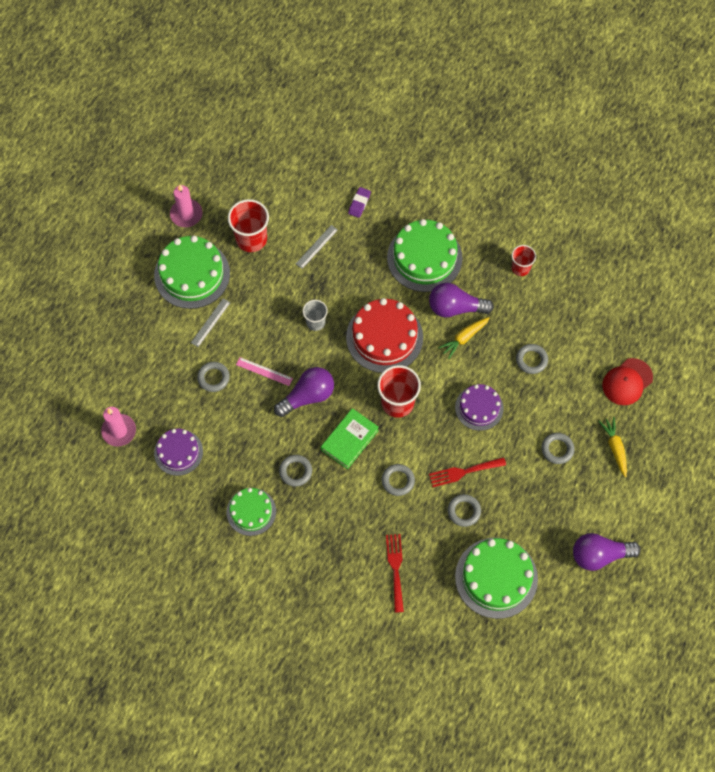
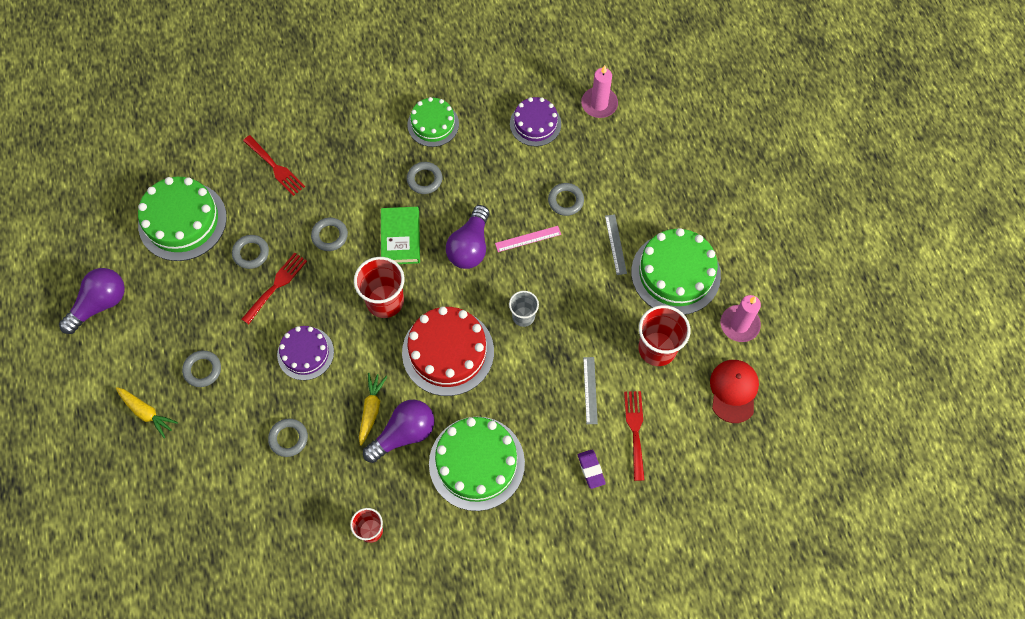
camera: 140 degrees right, 0 degrees up
(312, 204) = (635, 430): none -> red fork
(627, 382) = (176, 490): red cap -> red cap (733, 391)

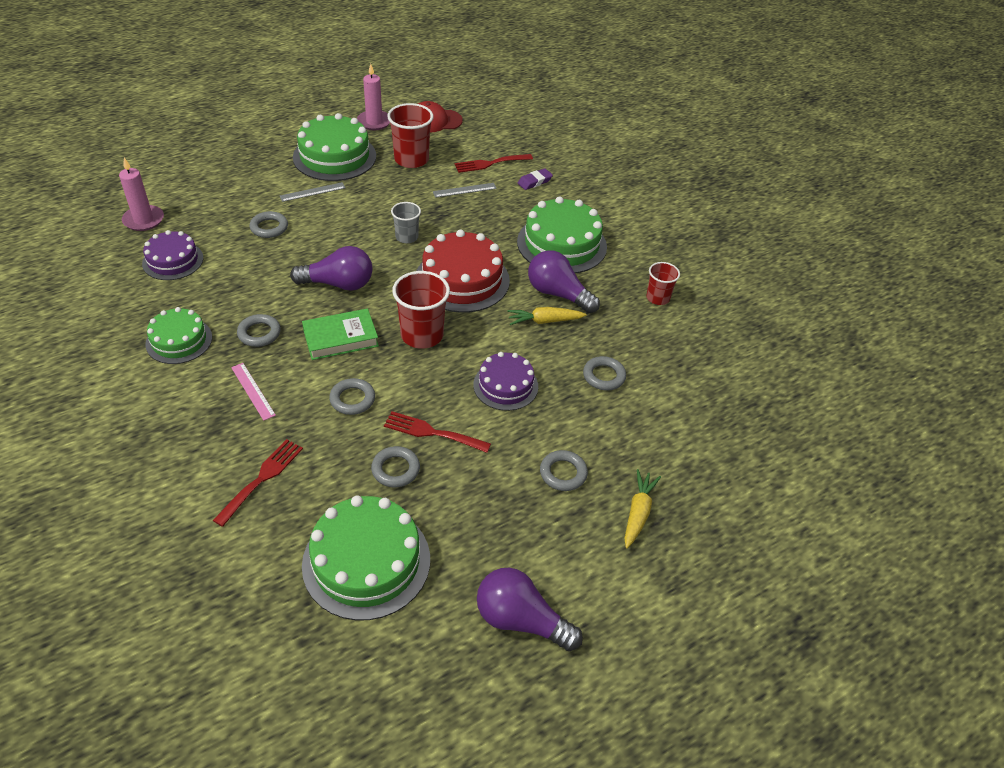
camera: 110 degrees left, 20 degrees down
(528, 239) = (319, 246): pink ruler -> pink ruler (253, 391)

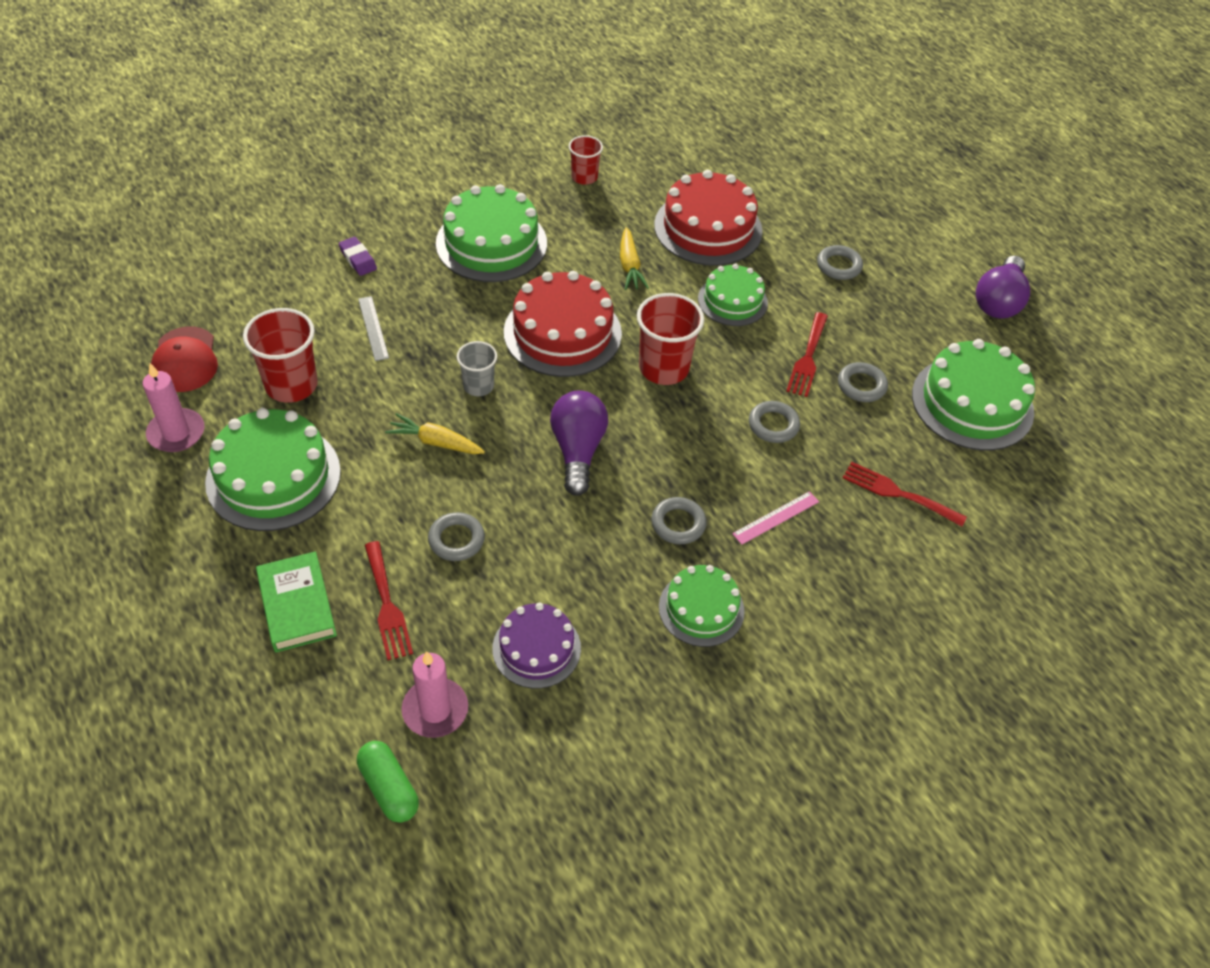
camera: 90 degrees left, 5 degrees up
(99, 204) = (389, 788): none -> green capsule
(312, 192) = (368, 496): grey ruler -> none
(340, 338) = (677, 442): green book -> green book (297, 605)
(490, 163) = (310, 301): red fork -> red fork (387, 605)
(505, 385) = (732, 301): purple cake -> green cake
(558, 294) = (583, 252): purple light bulb -> none
(604, 376) = (708, 228): grey ring -> red cake
(638, 513) = (871, 222): yellow carrot -> yellow carrot (435, 442)

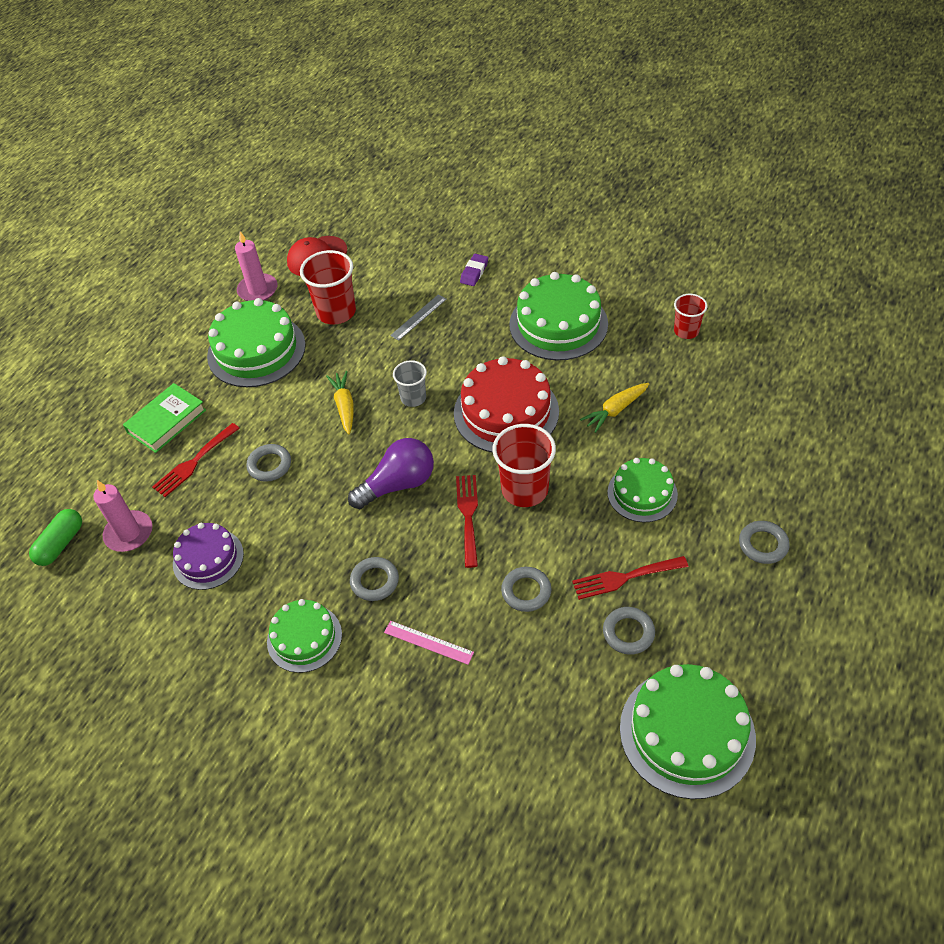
camera: 65 degrees right, 0 degrees up
(708, 228) = (712, 433): red cake -> none
(898, 493) = (523, 720): red fork -> red fork (468, 515)
(998, 301) = (851, 695): purple light bulb -> none

